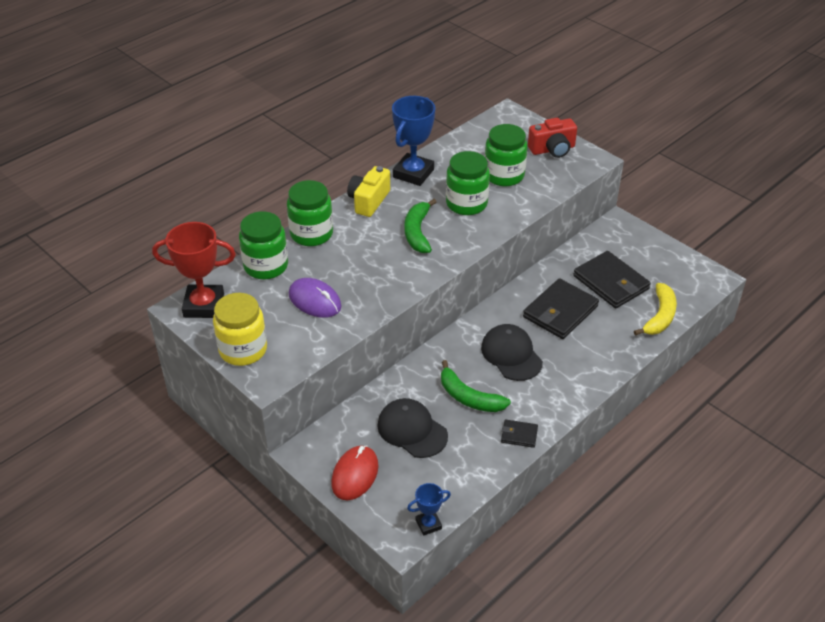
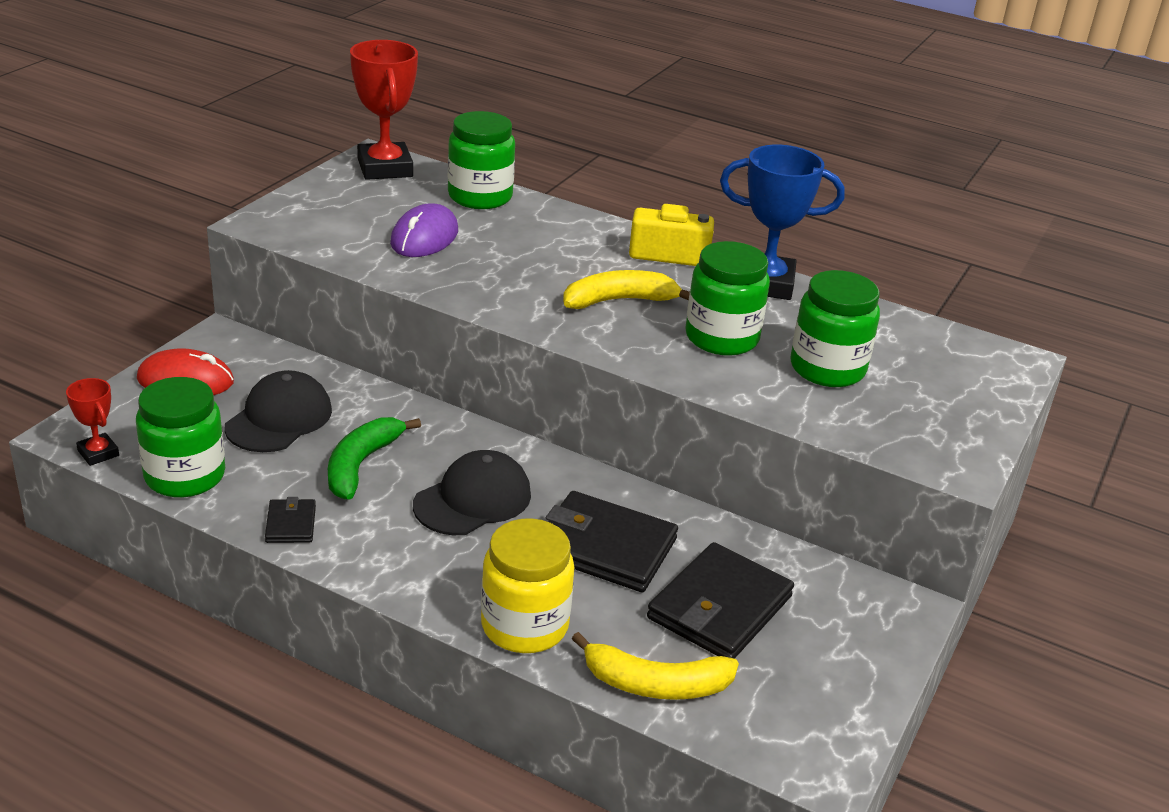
camera: 70 degrees right, 10 degrees down
(243, 350) = (310, 201): yellow jar -> yellow jar (524, 626)
(311, 234) = (565, 219): green jar -> green jar (185, 476)
(417, 232) = (619, 301): green banana -> yellow banana
(428, 524) = (98, 453): blue trophy -> red trophy
(552, 149) = (949, 416): red camera -> none

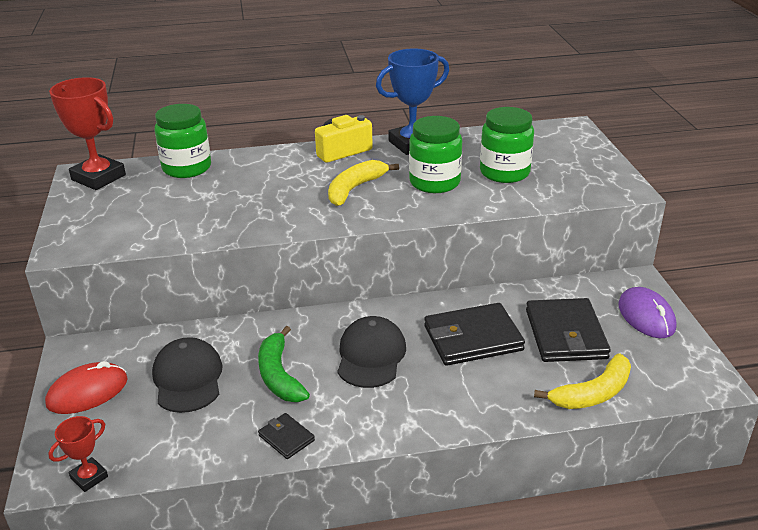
camera: 35 degrees left, 0 degrees up
(98, 453) = (89, 477): red trophy -> red trophy turned 60 degrees counterclockwise
(185, 476) = (174, 453): green jar -> none
(424, 237) = (189, 207): purple mouse -> purple mouse (646, 316)
(524, 626) = (493, 407): yellow jar -> none

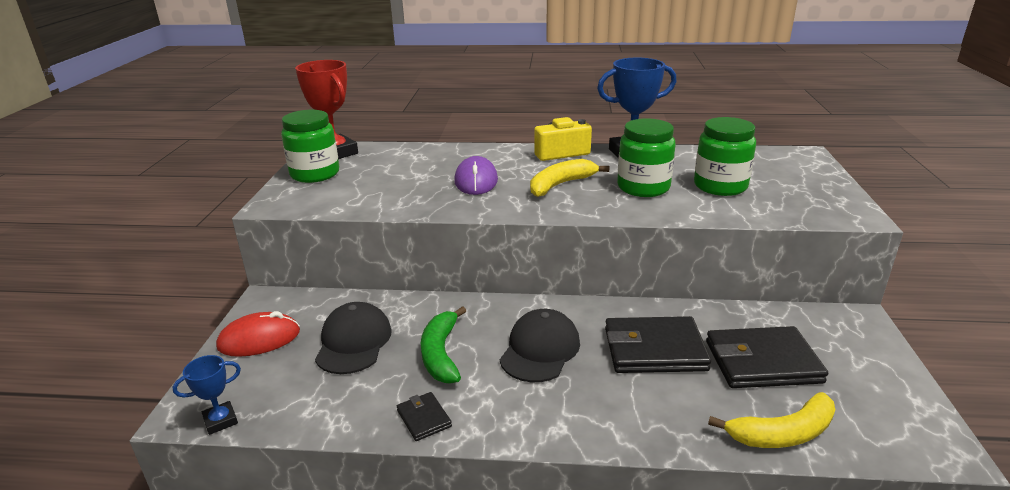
camera: 15 degrees right, 5 degrees down
(89, 477) = (220, 421): red trophy -> blue trophy
(187, 168) = (413, 153): green jar -> green jar (315, 174)
(565, 334) = (762, 362): black wallet -> black wallet turned 75 degrees clockwise
(646, 316) = (864, 357): purple mouse -> purple mouse (476, 181)

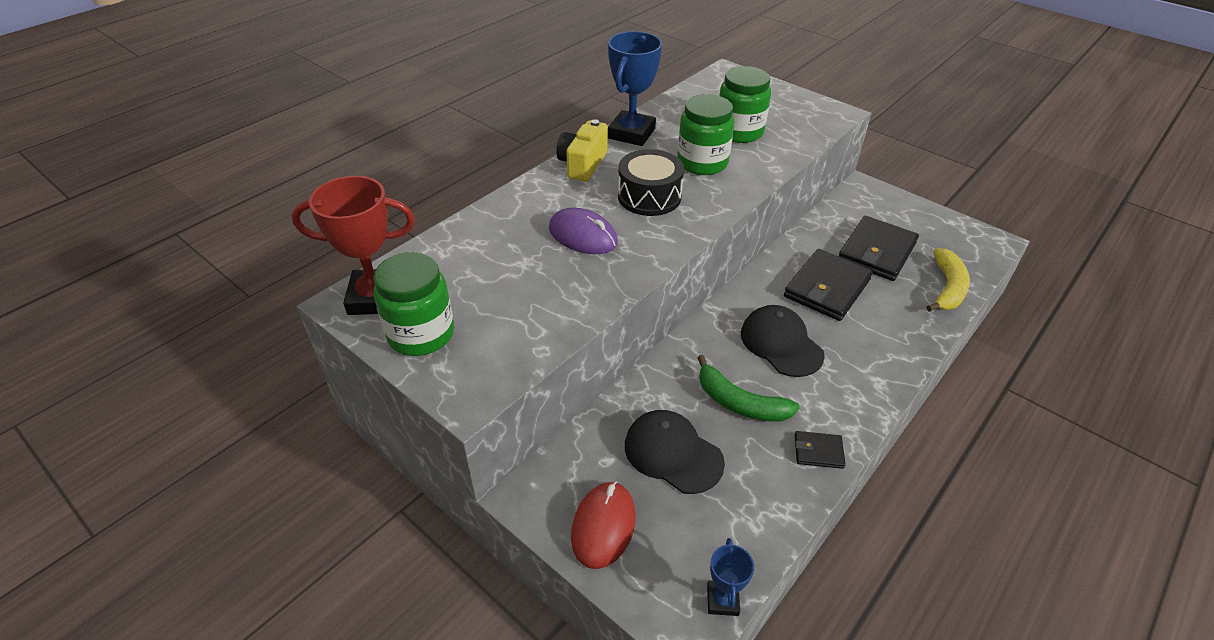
camera: 55 degrees left, 15 degrees up
(560, 185) = (649, 196): yellow banana -> black drum

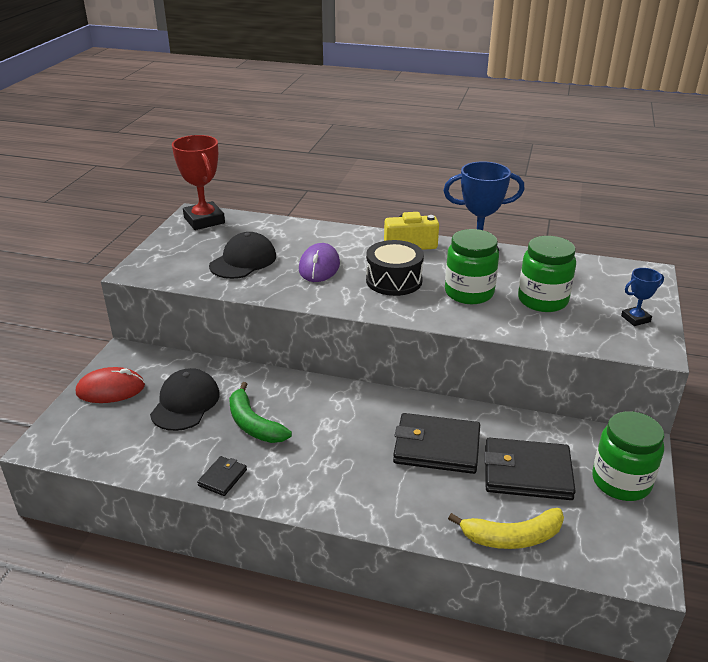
camera: 65 degrees right, 10 degrees down
(421, 334) = (180, 242): green jar -> green jar (621, 482)
(722, 600) = (67, 455): blue trophy -> blue trophy (635, 319)
(740, 403) = (253, 424): green banana -> green banana turned 45 degrees counterclockwise
(781, 344) = (338, 433): black cap -> black cap (243, 261)
(818, 451) = (222, 477): black wallet -> black wallet turned 45 degrees clockwise

